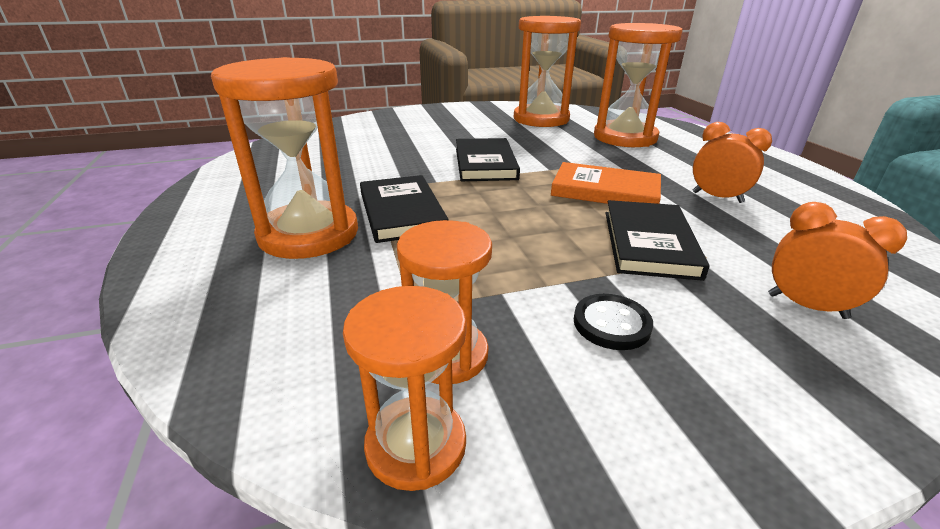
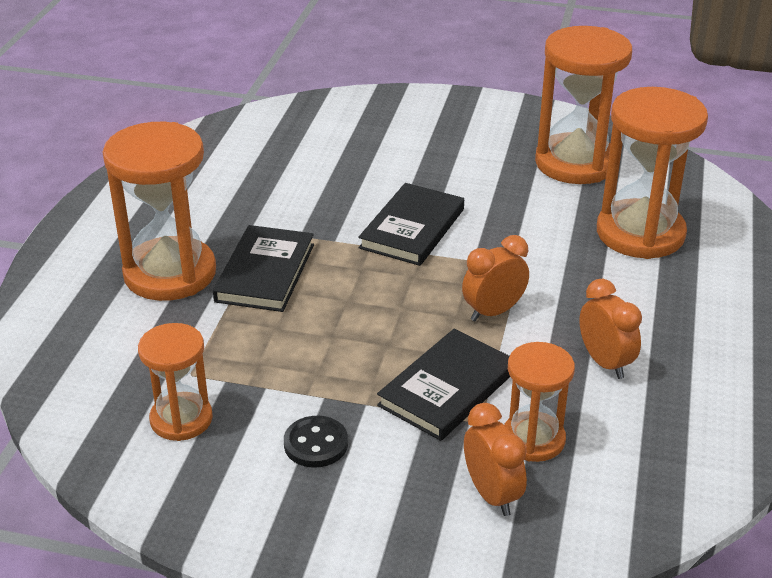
camera: 30 degrees right, 5 degrees up
(416, 445) = (117, 463): orange hourglass -> orange hourglass (533, 439)
(605, 191) = (493, 312): orange book -> orange clock

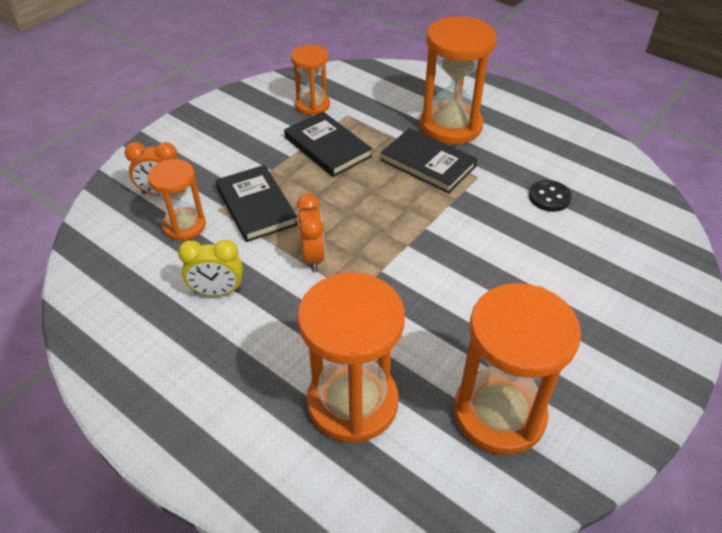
camera: 115 degrees right, 10 degrees up
(316, 444) = (255, 143): black button -> black button (549, 197)
(412, 228) = (442, 251): black book -> black book (327, 147)
(605, 362) = (217, 292): orange clock -> yellow clock

